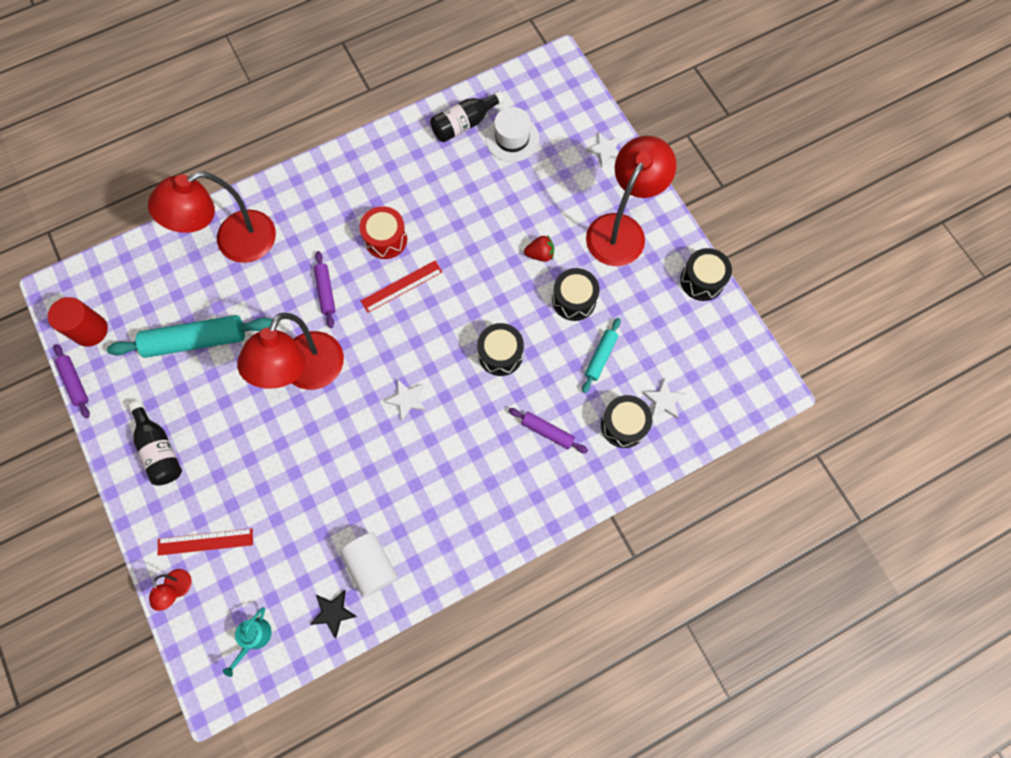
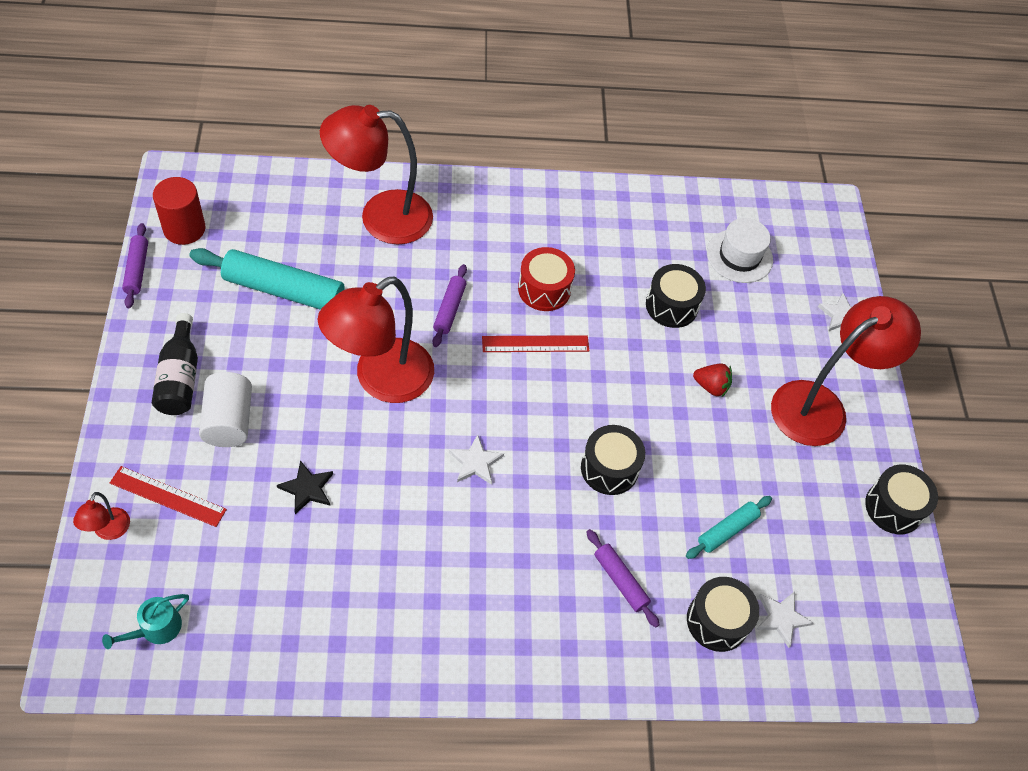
camera: 20 degrees right, 15 degrees down
(333, 612) = (260, 650): black star -> black star (307, 488)
(371, 565) = (333, 620): white cylinder -> white cylinder (229, 421)
(464, 124) = (693, 218): black bottle -> none
(574, 300) = (726, 453): black drum -> black drum (671, 306)

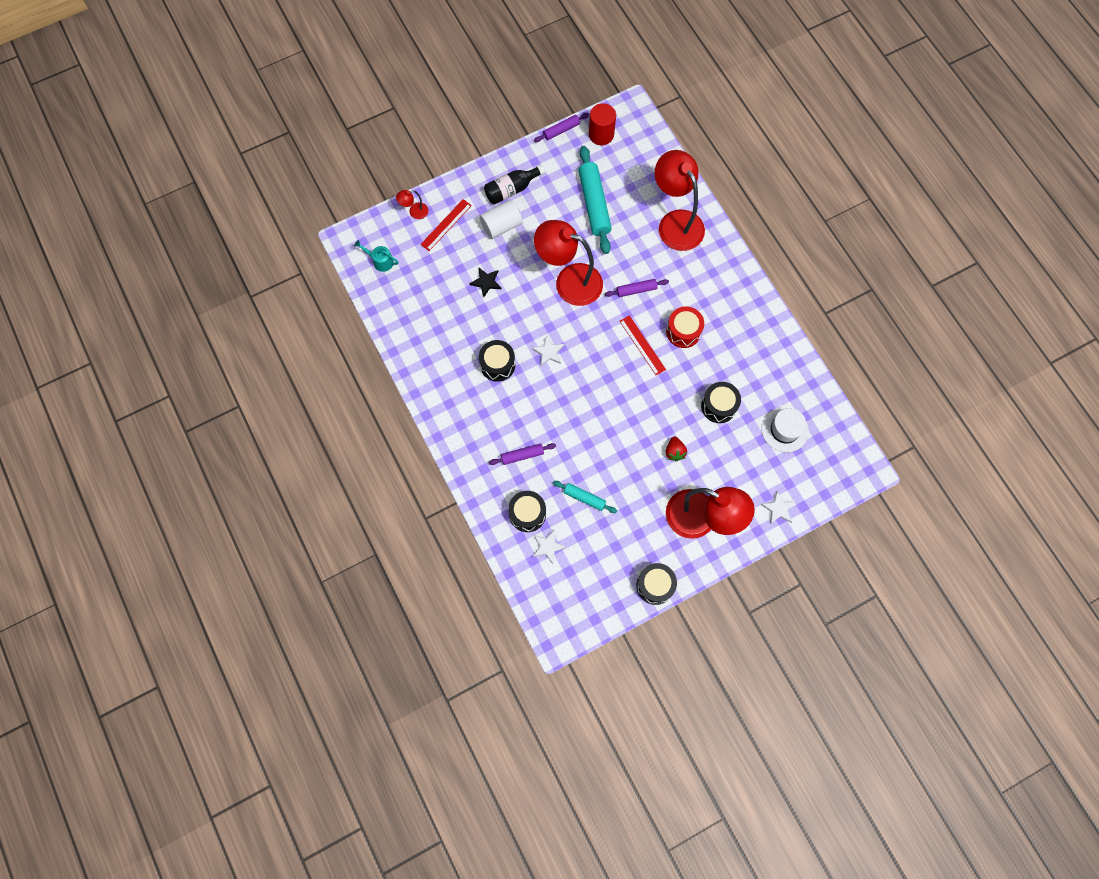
camera: 70 degrees right, 15 degrees up
(168, 496) = (446, 225): red ruler -> red ruler turned 45 degrees clockwise
(609, 468) = (586, 420): black drum -> black drum (497, 365)
(620, 581) = (522, 455): purple rolling pin -> purple rolling pin turned 45 degrees clockwise

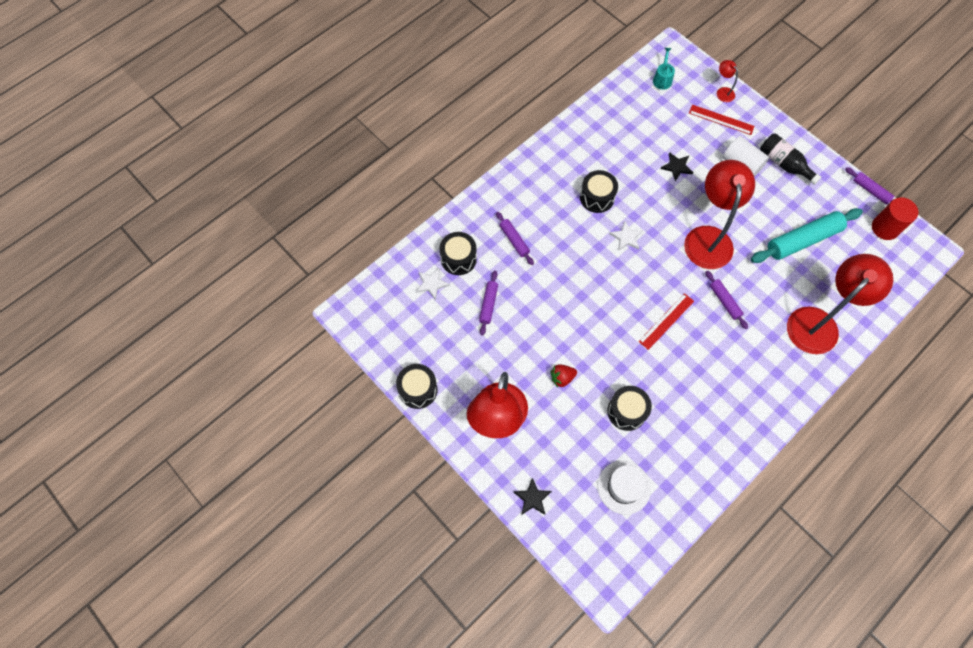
camera: 75 degrees right, 5 degrees down
(584, 498) = (488, 304): turquoise rolling pin -> purple rolling pin
(683, 331) = (697, 358): red drum -> none
(778, 509) = (532, 498): white star -> black star

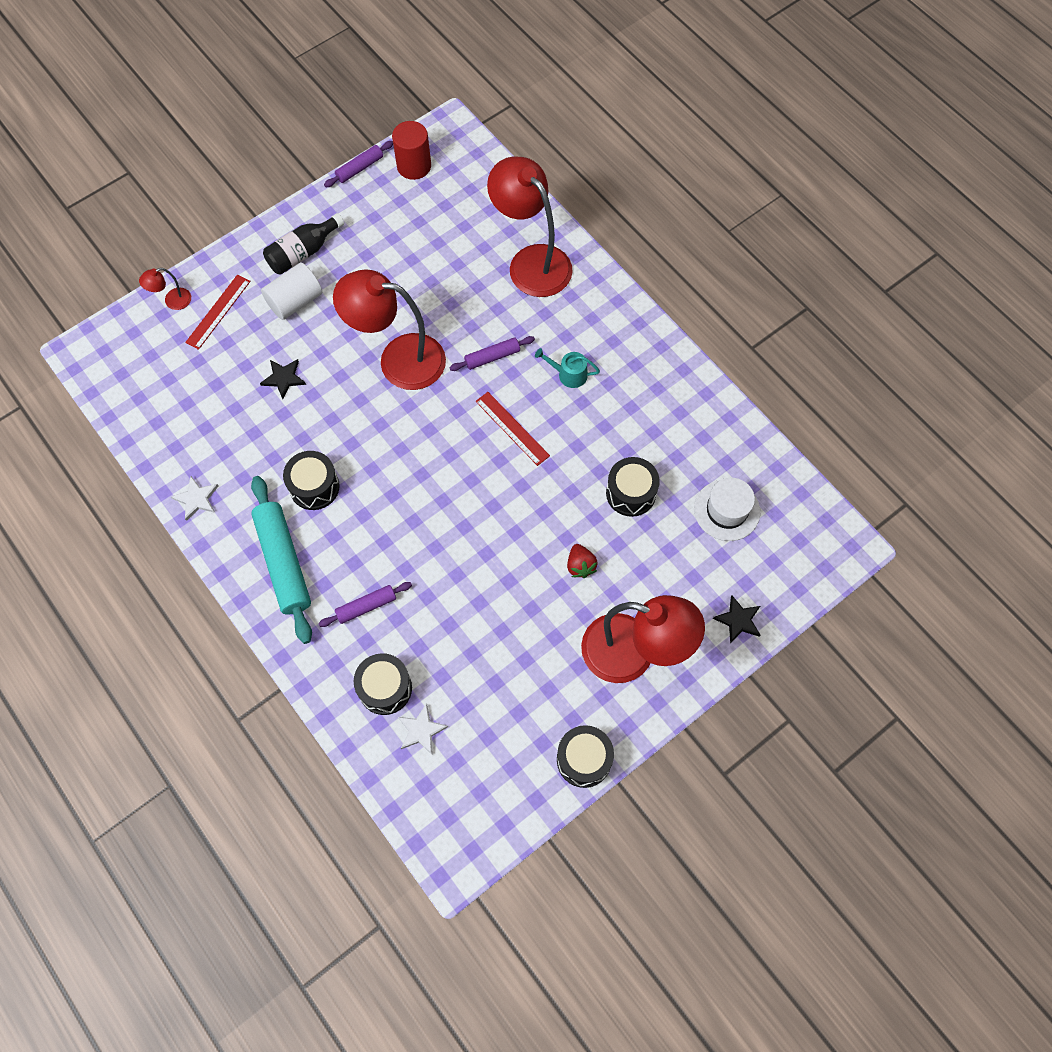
camera: 85 degrees left, 0 degrees up
(488, 304) = (463, 651): purple rolling pin -> none
(626, 237) = (383, 458): white star -> white star (197, 499)
(662, 79) = (132, 373): turquoise watering can -> turquoise watering can (569, 374)
(802, 240) = (418, 255): turquoise rolling pin -> turquoise rolling pin (283, 562)

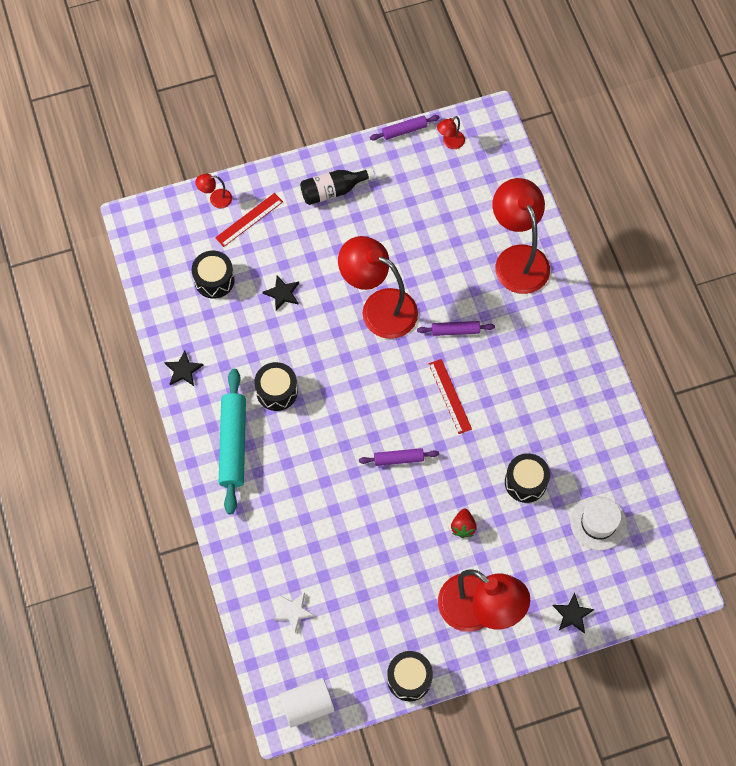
camera: 20 degrees right, 0 degrees up
(197, 499) = (183, 370): white star -> black star
(295, 301) = (313, 231): white cylinder -> white cylinder (307, 705)
(366, 606) = (284, 501): purple rolling pin -> purple rolling pin (398, 459)
(385, 688) = (277, 569): black drum -> black drum (214, 280)
(414, 166) = (450, 143): red cylinder -> red lamp
(569, 374) = (512, 366): turquoise watering can -> none

